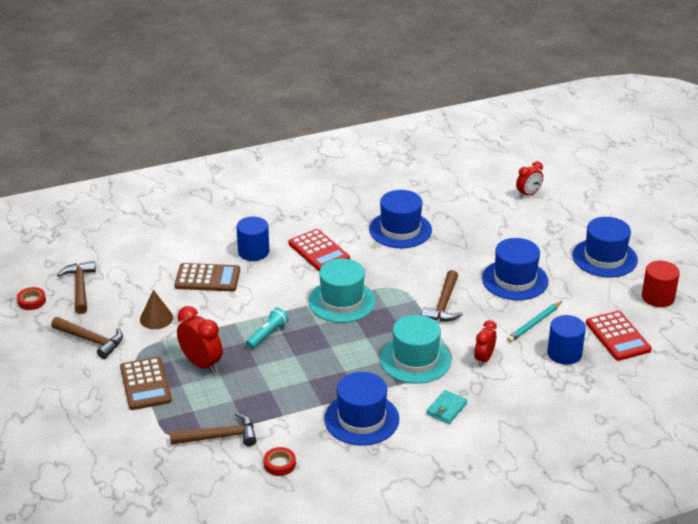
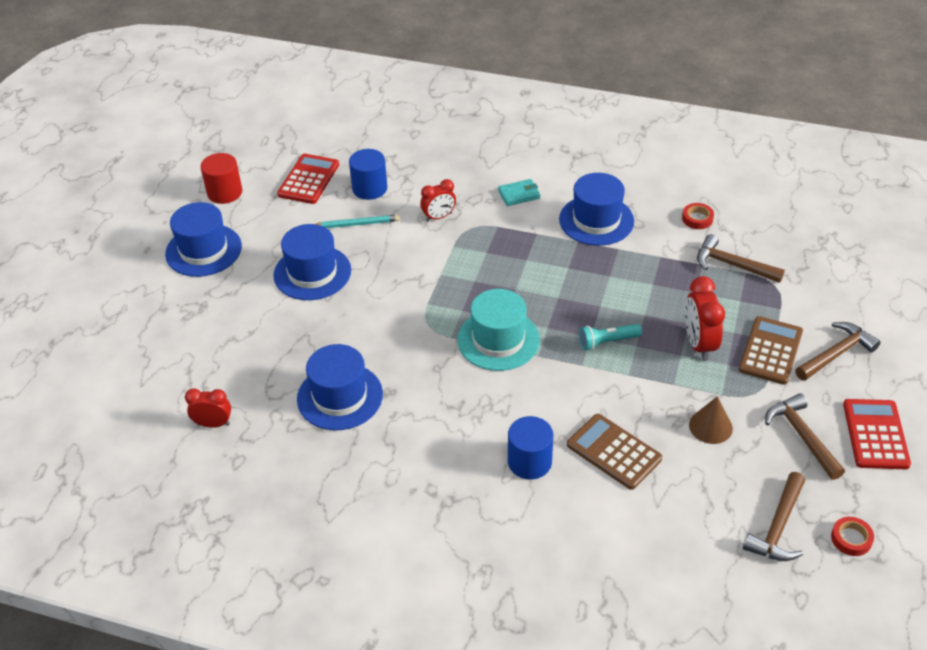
camera: 140 degrees left, 10 degrees up
(318, 251) = (457, 418): red calculator -> red calculator (875, 434)
(415, 360) = (496, 245): turquoise hat -> none
(444, 304) = (408, 283): brown hammer -> brown hammer (836, 353)
(528, 194) = (150, 365): red clock -> red clock (213, 424)

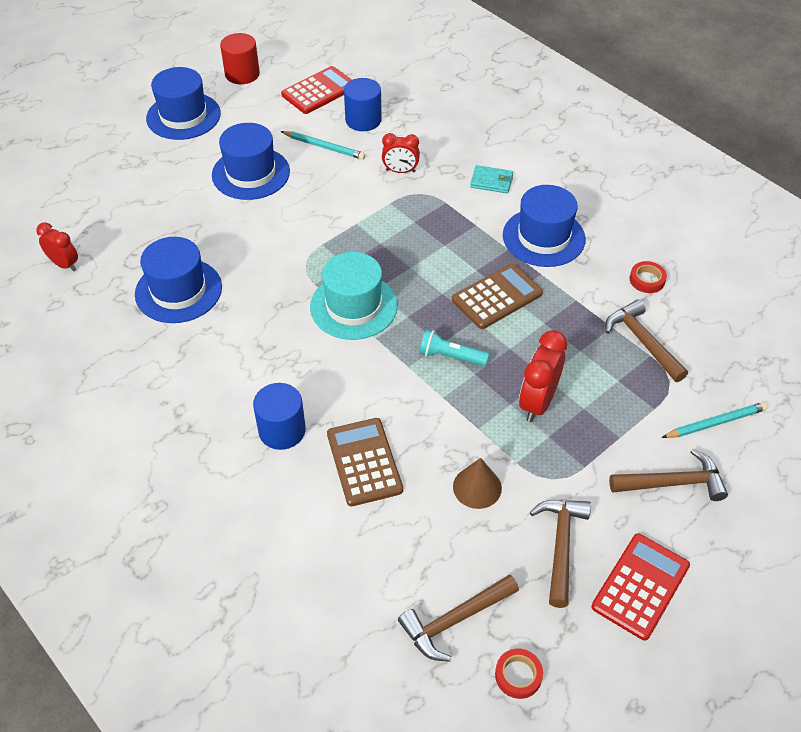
camera: 30 degrees right, 5 degrees up
(770, 351) = (605, 445): brown calculator -> brown calculator (497, 297)
(828, 298) = (716, 422): none -> turquoise pencil

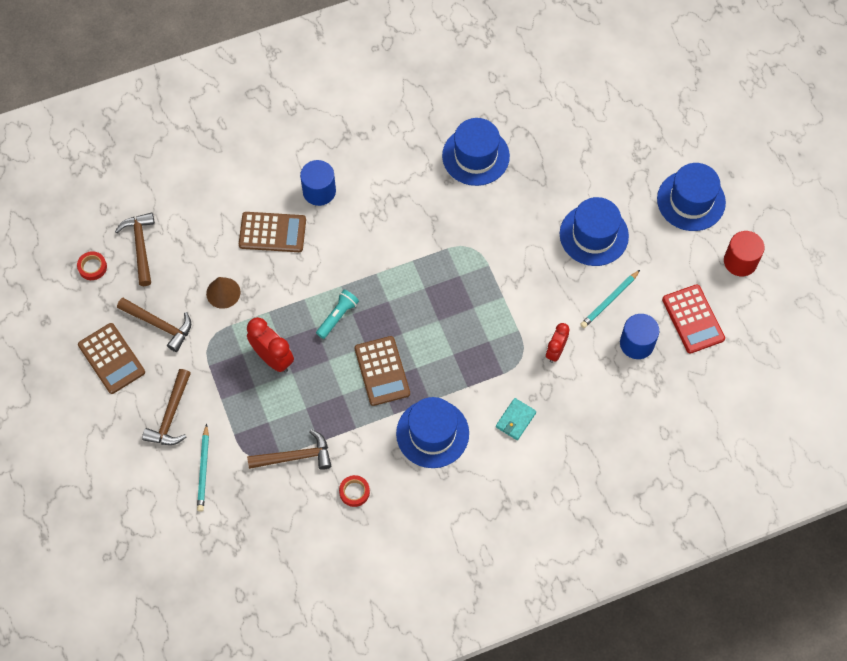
camera: 110 degrees right, 15 degrees up
(64, 264) = (532, 88): red clock -> none
(353, 306) = (413, 267): turquoise hat -> none
(640, 586) = (111, 358): red calculator -> brown calculator

